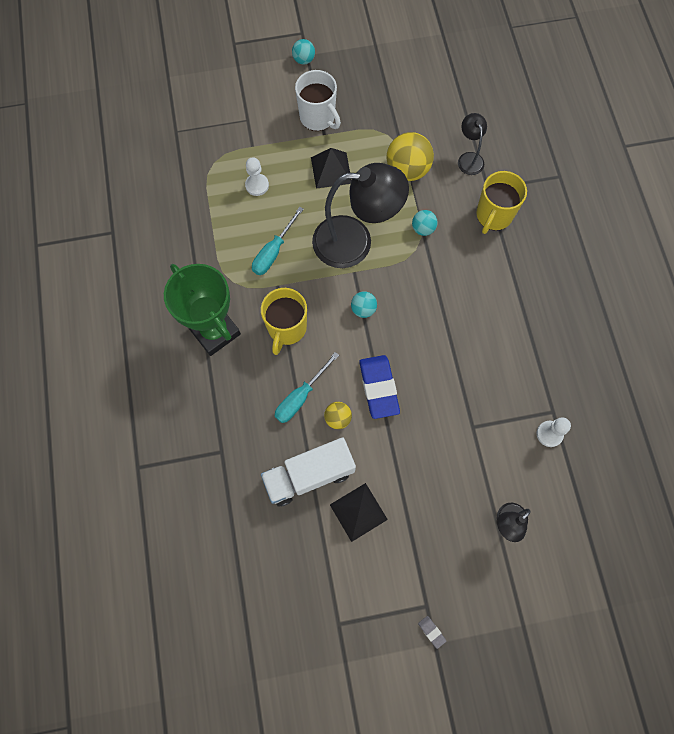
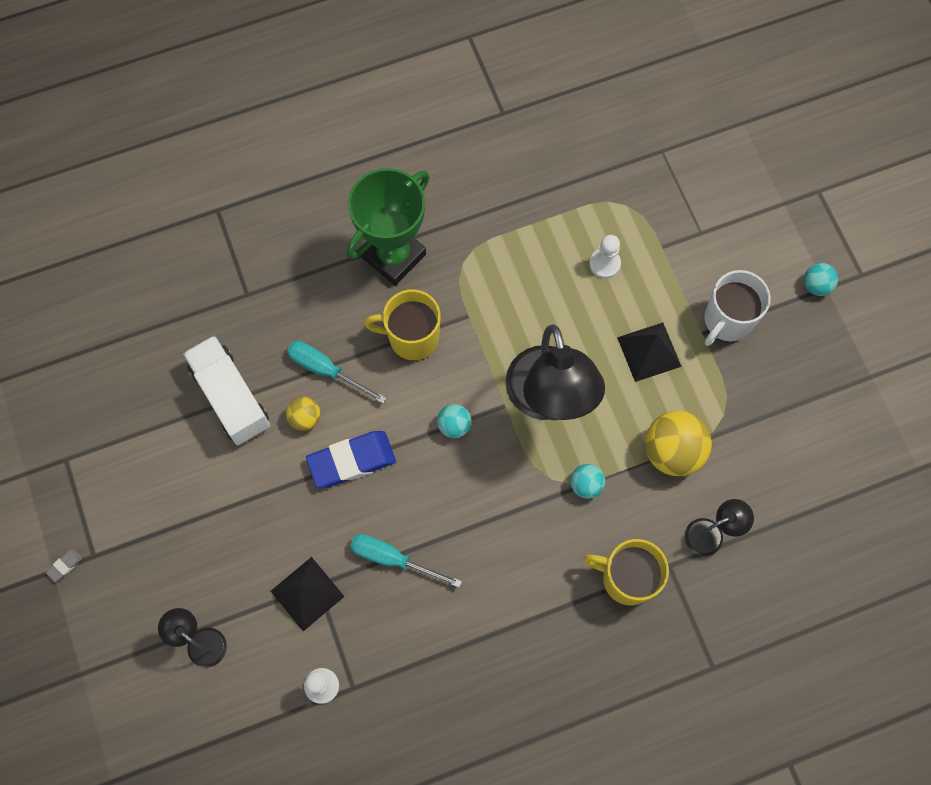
camera: 80 degrees right, 0 degrees up
(273, 252) = (513, 302): turquoise screwdriver -> turquoise screwdriver (392, 559)
(358, 512) = (194, 461): black pyramid -> black pyramid (307, 593)

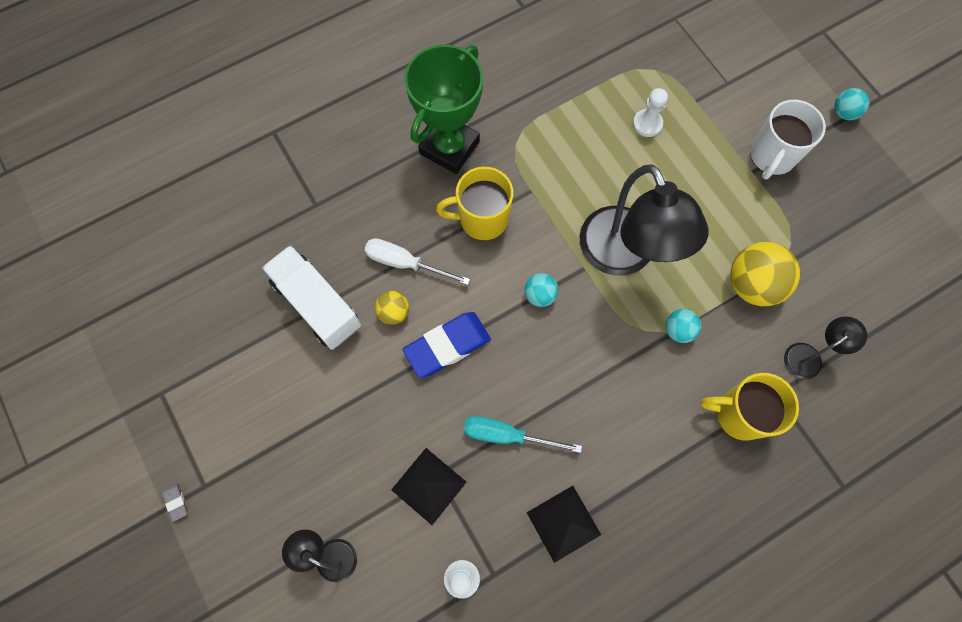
camera: 10 degrees left, 0 degrees up
(65, 565) = (176, 501): grey eraser -> grey eraser turned 60 degrees counterclockwise
(326, 370) = (405, 263): turquoise screwdriver -> white screwdriver
(649, 351) = (707, 196): black pyramid -> black pyramid (563, 523)

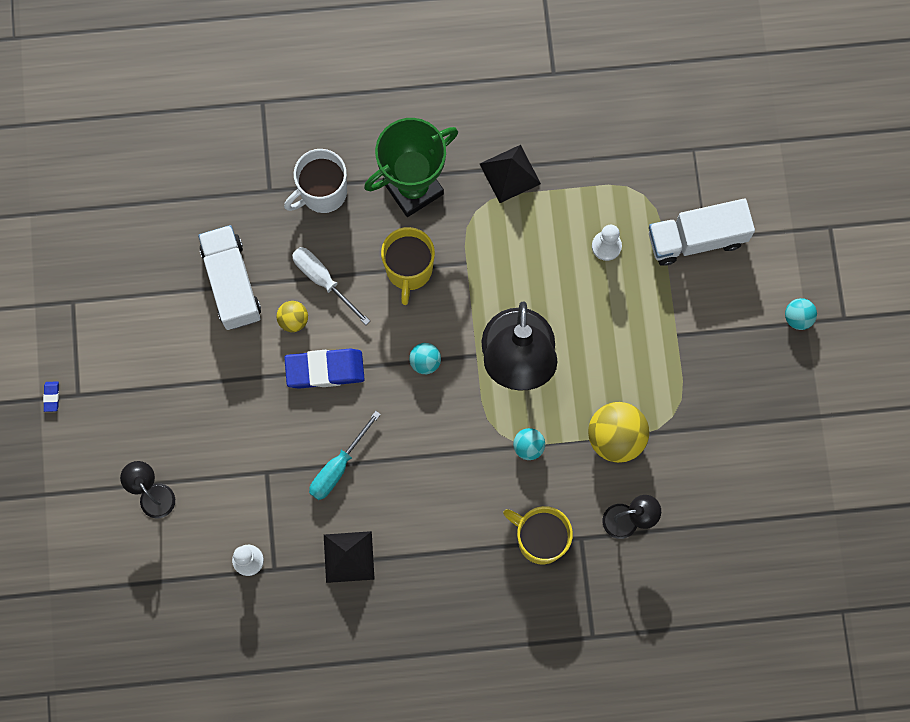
camera: 25 degrees right, 5 degrees up
(176, 501) = (51, 397): grey eraser -> blue eraser
(429, 485) = (255, 477): black pyramid -> black pyramid (510, 173)
(482, 219) = (409, 270): yellow mug -> yellow mug turned 105 degrees counterclockwise
(507, 435) = (338, 467): turquoise screwdriver -> turquoise screwdriver turned 90 degrees counterclockwise
(720, 86) = (696, 239): none -> white truck
(771, 157) = (703, 329): white mug -> white mug (322, 193)

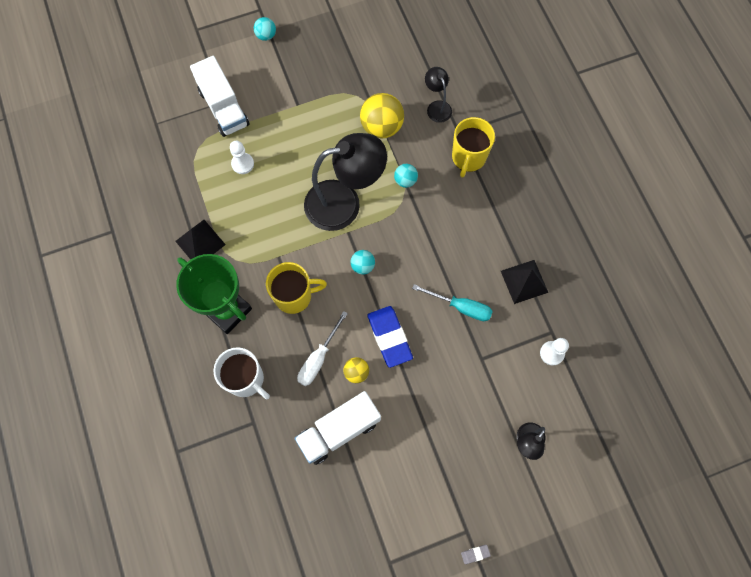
camera: 105 degrees left, 5 degrees down
(51, 397) = (475, 554): blue eraser -> grey eraser

